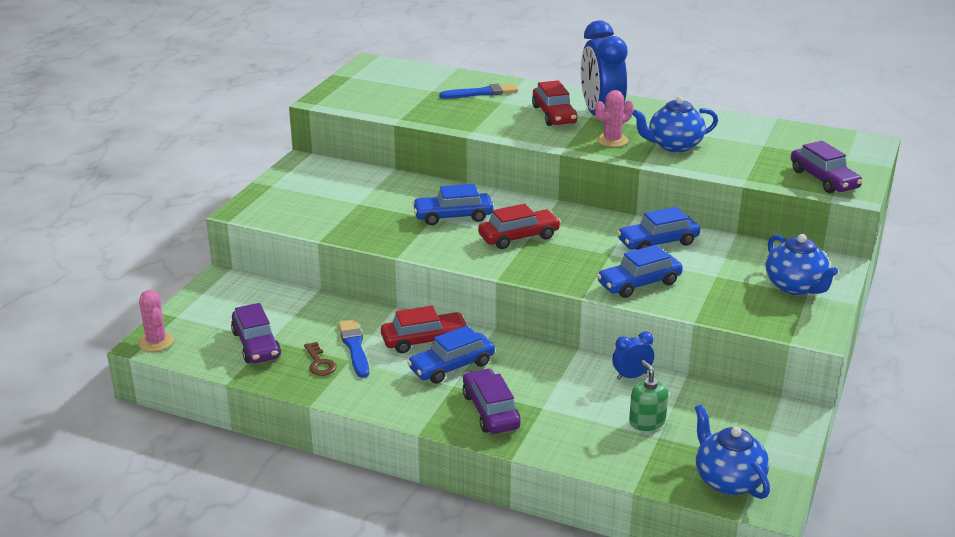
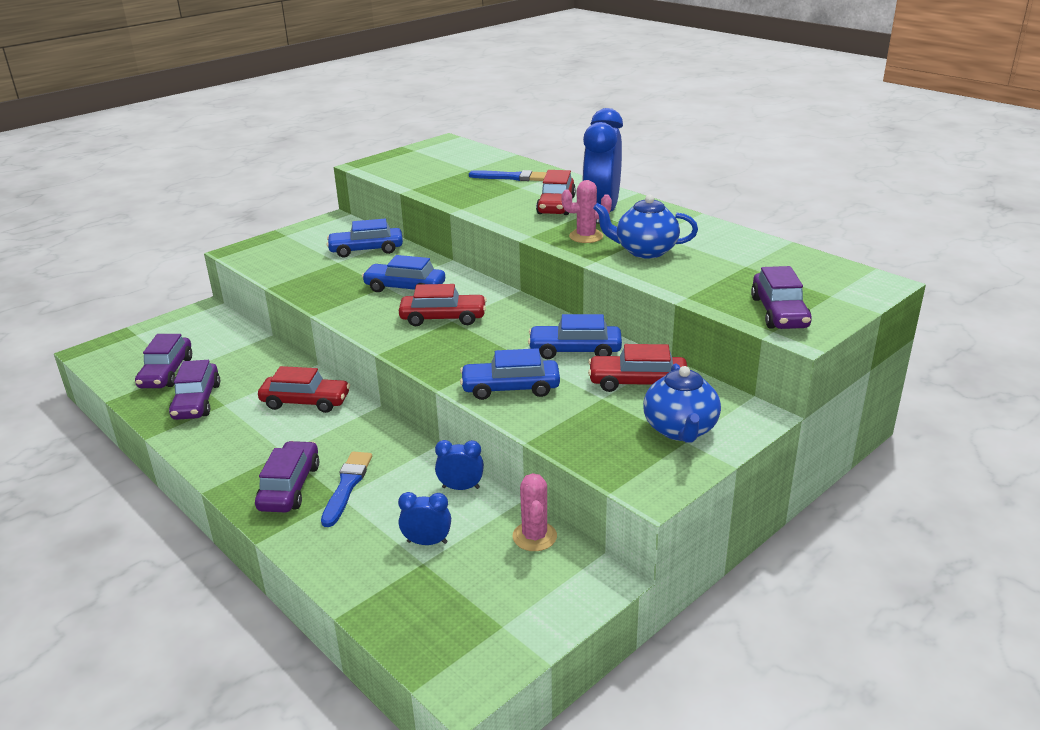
camera: 25 degrees right, 0 degrees up
(156, 342) = (97, 352): pink cactus -> pink cactus (534, 536)
(319, 363) = (197, 401): brown key -> purple car
(354, 347) = (240, 394): blue brush -> blue brush (347, 486)
(451, 366) = (302, 433): blue car -> blue car (366, 250)
(647, 422) = (427, 542): green soap dispenser -> blue clock
(728, 480) = (446, 637): blue teapot -> none
(731, 258) = (637, 382): none -> red car

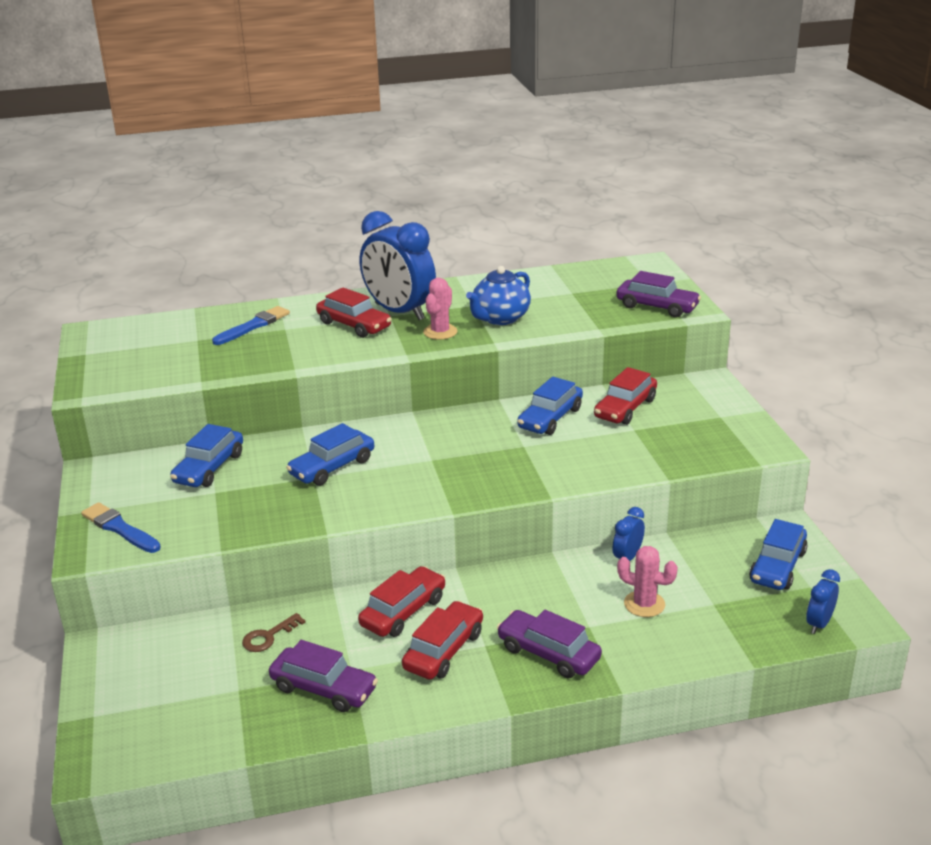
camera: 60 degrees left, 0 degrees up
(166, 372) = (229, 703): purple car -> none
(244, 360) = (268, 636): none -> brown key
(347, 486) = (575, 618): blue brush -> blue brush (119, 528)
(427, 542) = (688, 595): blue clock -> blue clock (819, 624)
(443, 318) = (422, 463): red car -> red car (444, 650)
(510, 388) = (582, 463): blue car -> blue car (777, 566)
(534, 536) = (717, 541): pink cactus -> pink cactus (644, 604)
(680, 430) = (704, 413): blue teapot -> none

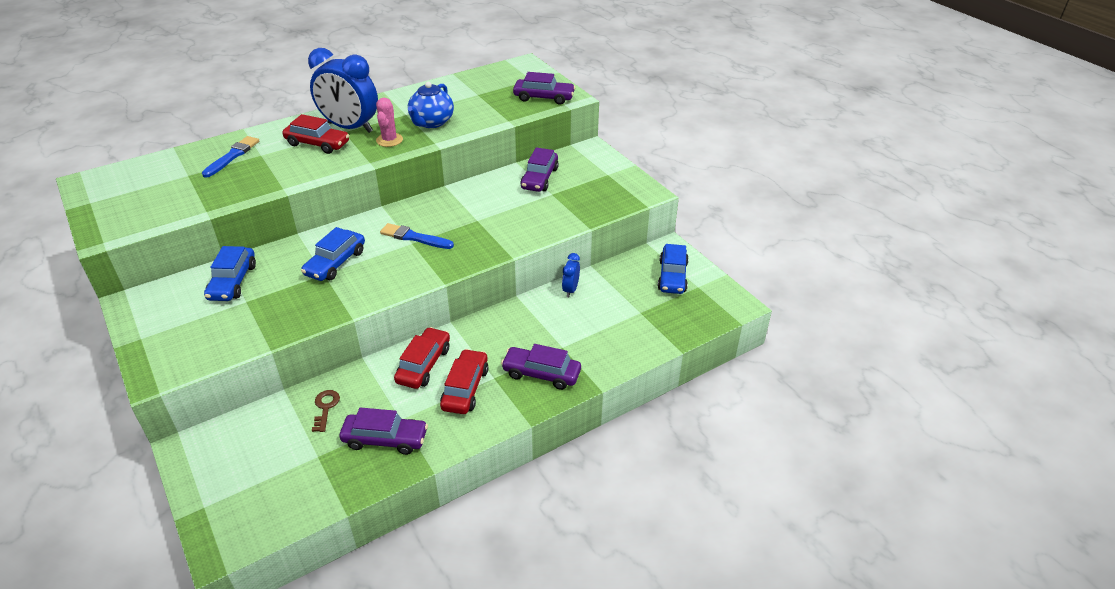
camera: 20 degrees left, 10 degrees up
(119, 528) = (175, 348): blue brush -> blue brush (414, 237)
(268, 636) = (325, 408): brown key -> brown key turned 150 degrees clockwise
(550, 418) = (488, 195): blue car -> none
(625, 408) = (539, 178): red car -> purple car
(644, 604) = (594, 322): pink cactus -> none
(819, 624) = (712, 312): blue clock -> none

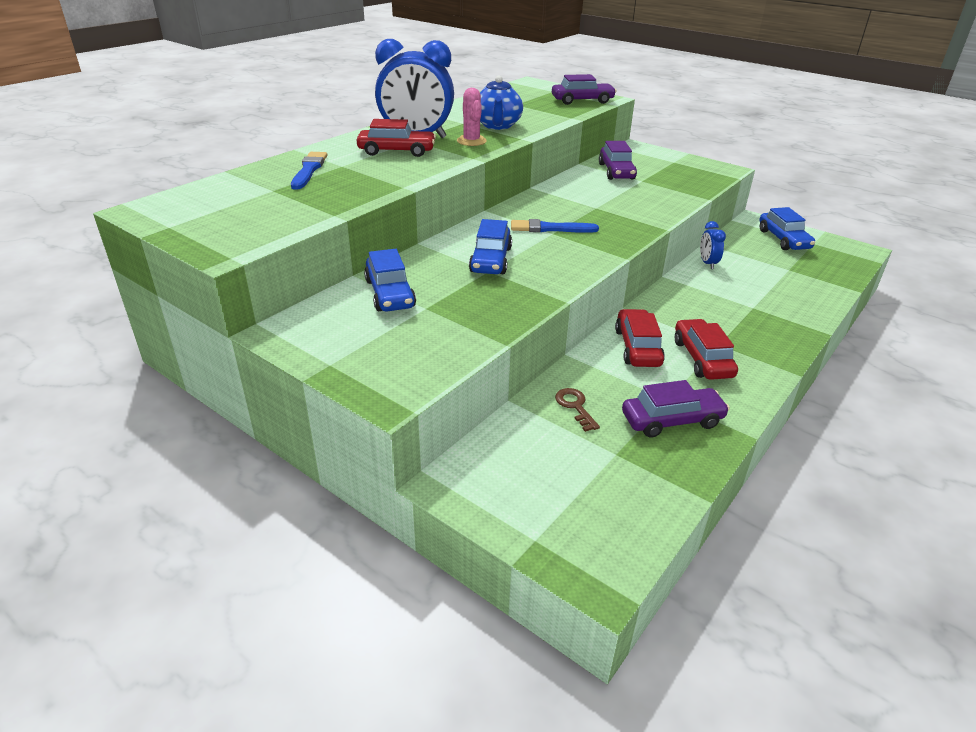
camera: 20 degrees left, 5 degrees down
(541, 373) = (759, 331): purple car -> none

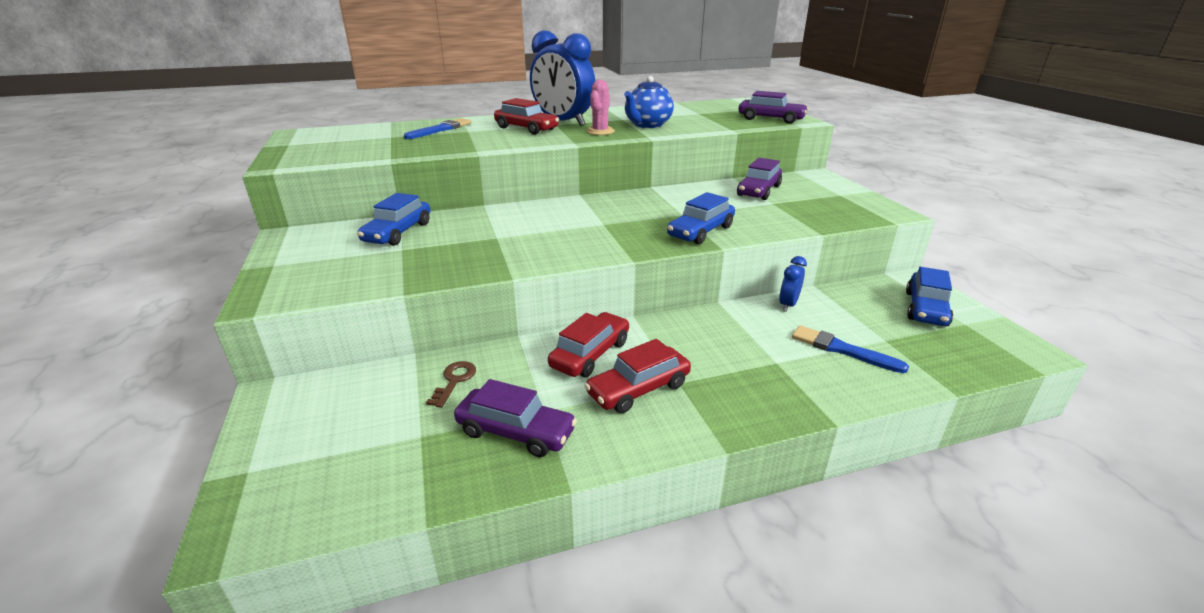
camera: 35 degrees right, 5 degrees down
(490, 260) = (513, 230): blue car -> blue car (700, 231)
(550, 228) = (607, 220): blue brush -> blue brush (842, 350)
(702, 358) = (638, 389): red car -> red car turned 150 degrees counterclockwise

